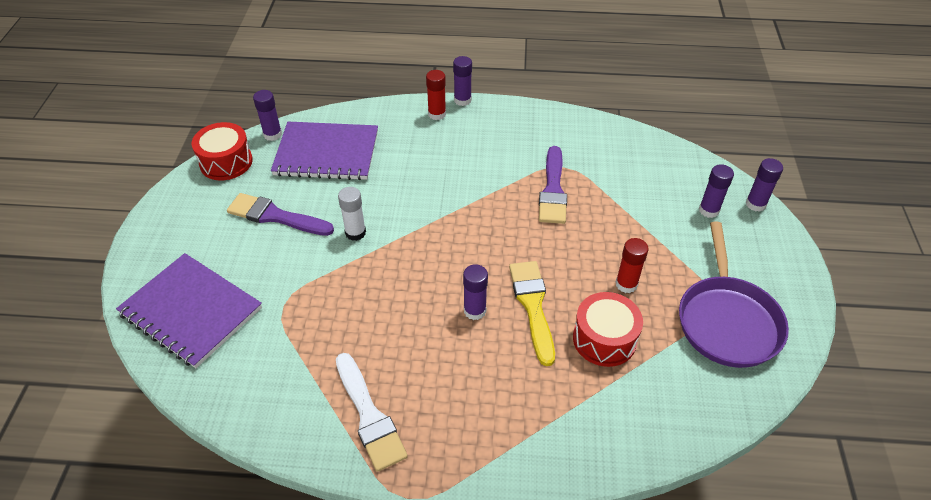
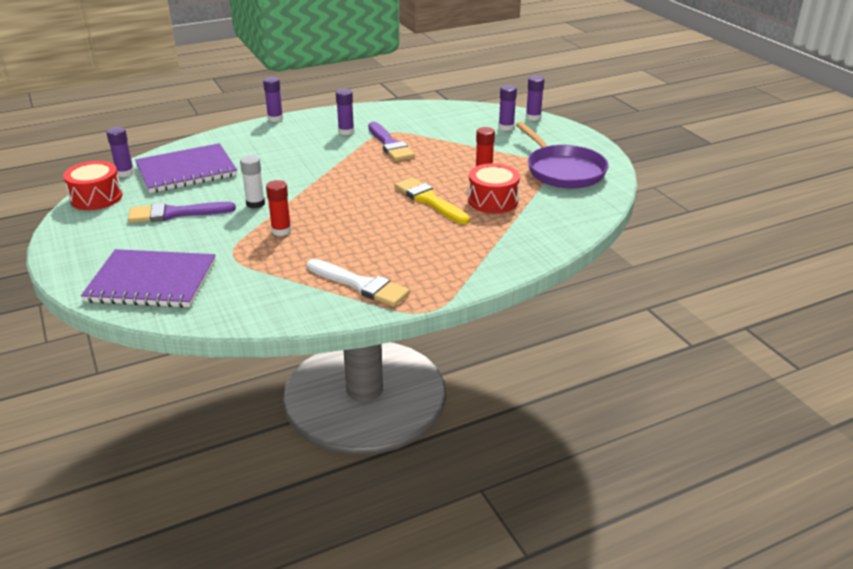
camera: 30 degrees left, 15 degrees down
(437, 114) = (261, 130): red glue stick -> red glue stick (281, 230)
(474, 310) = (389, 214): purple glue stick -> purple glue stick (346, 131)

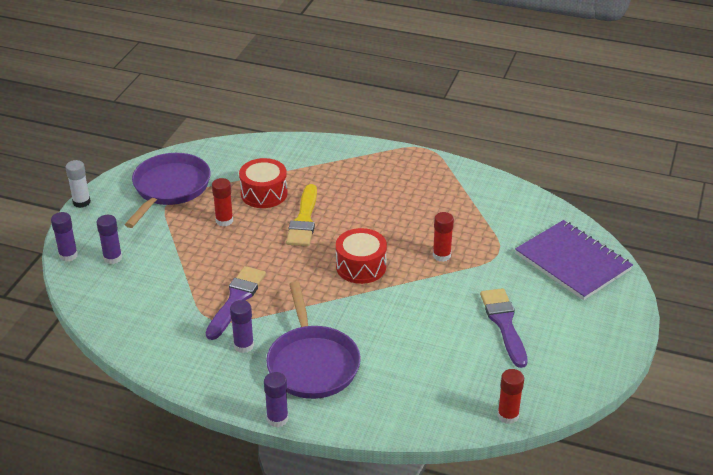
camera: 135 degrees left, 5 degrees up
(96, 197) = (558, 391): red drum -> red drum (361, 266)
(125, 173) = (508, 416): purple glue stick -> red glue stick
(176, 213) = (504, 324): purple brush -> purple brush turned 135 degrees counterclockwise
(186, 171) = (448, 380): purple notebook -> none
(255, 203) = (431, 296): white glue stick -> white glue stick (81, 202)
(290, 142) = (312, 363): none -> purple pan
(360, 285) = (441, 183): white brush -> none

